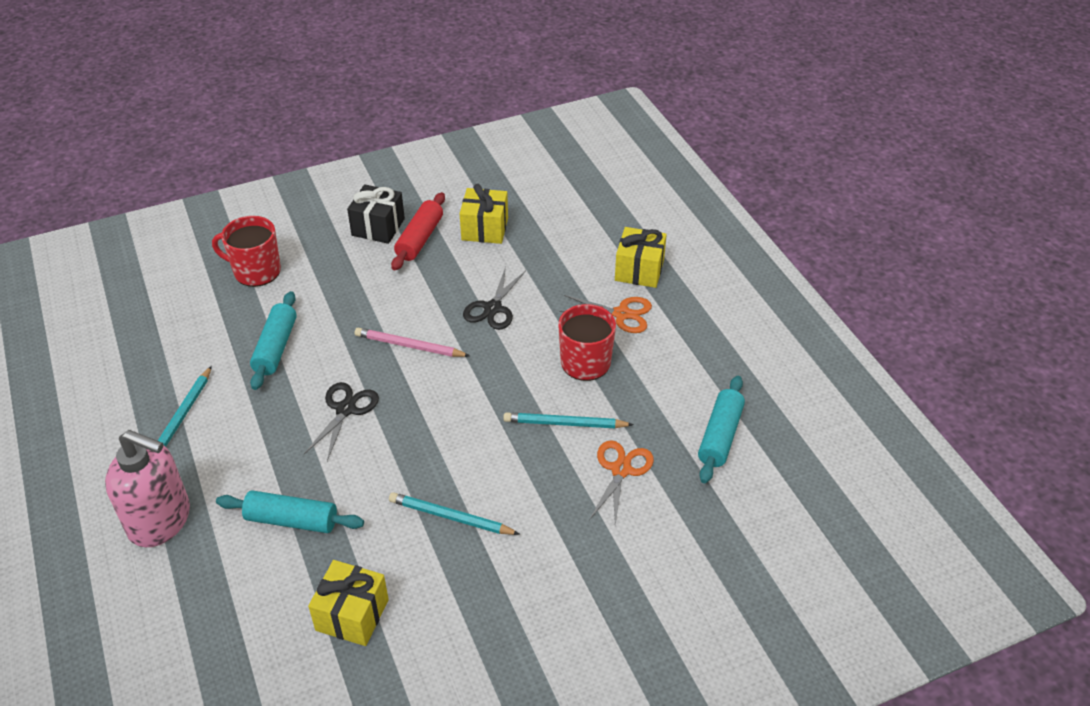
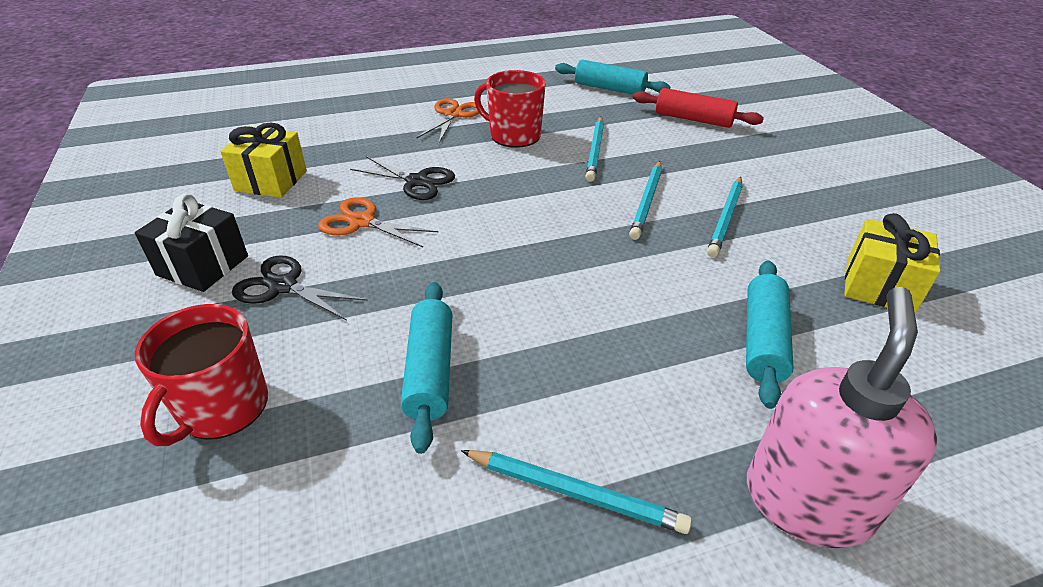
camera: 85 degrees left, 5 degrees down
(276, 347) = (430, 371): turquoise rolling pin -> turquoise rolling pin turned 75 degrees clockwise
(346, 409) = (568, 294): black scissors -> black scissors (283, 286)
(409, 346) = (462, 241): pink pencil -> none
(419, 239) = (256, 229): red rolling pin -> red rolling pin (693, 119)
(474, 460) = (647, 202): none -> turquoise pencil
(621, 470) = (650, 129): orange scissors -> orange scissors (362, 222)
(639, 270) = (395, 102): yellow gift -> none

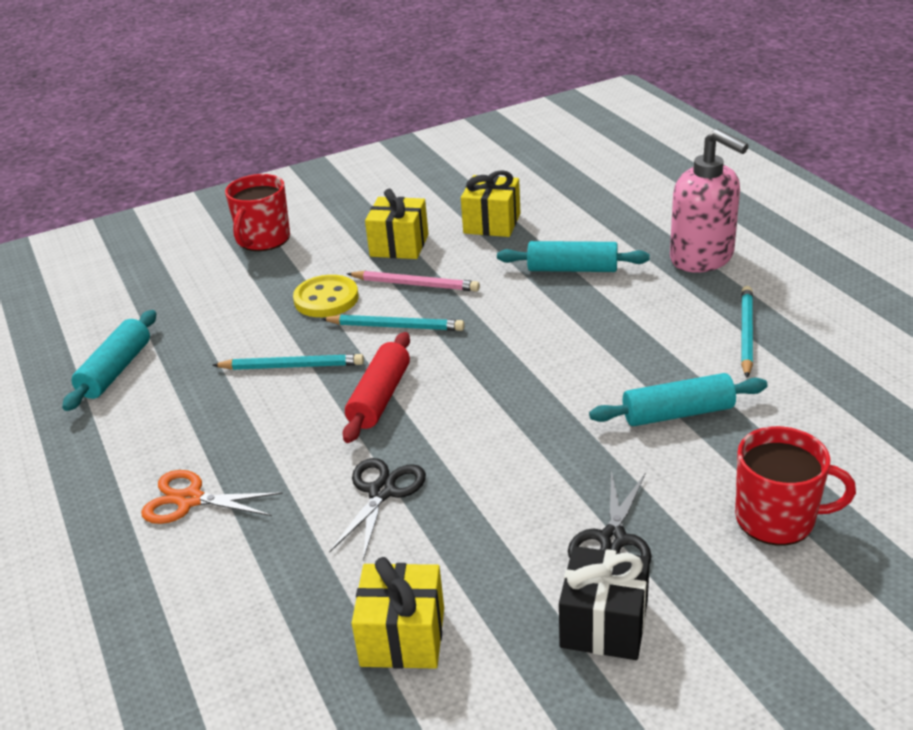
camera: 95 degrees left, 5 degrees down
(362, 222) = (480, 515): orange scissors -> none
(514, 135) = (255, 433): red mug -> red mug (263, 239)
(693, 119) = (211, 306): red rolling pin -> red rolling pin (380, 397)
(700, 169) = (326, 299): none -> yellow button
(725, 218) = (415, 284): turquoise pencil -> pink pencil
(807, 500) = (702, 258): pink soap dispenser -> pink soap dispenser turned 150 degrees counterclockwise
(810, 214) = (399, 245): none -> yellow gift

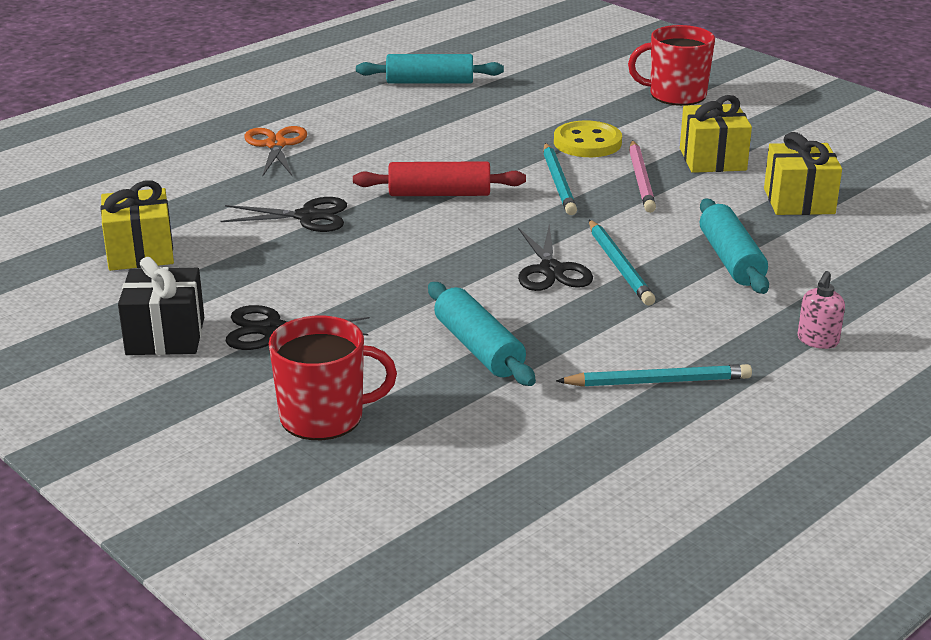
camera: 70 degrees right, 5 degrees down
(291, 366) = (469, 148): turquoise pencil -> turquoise pencil (619, 266)
(557, 356) = (551, 270): none -> black scissors
(702, 258) = (817, 341): pink soap dispenser -> pink soap dispenser, size x0.43
(777, 519) = (324, 417): red mug -> red mug turned 90 degrees counterclockwise

